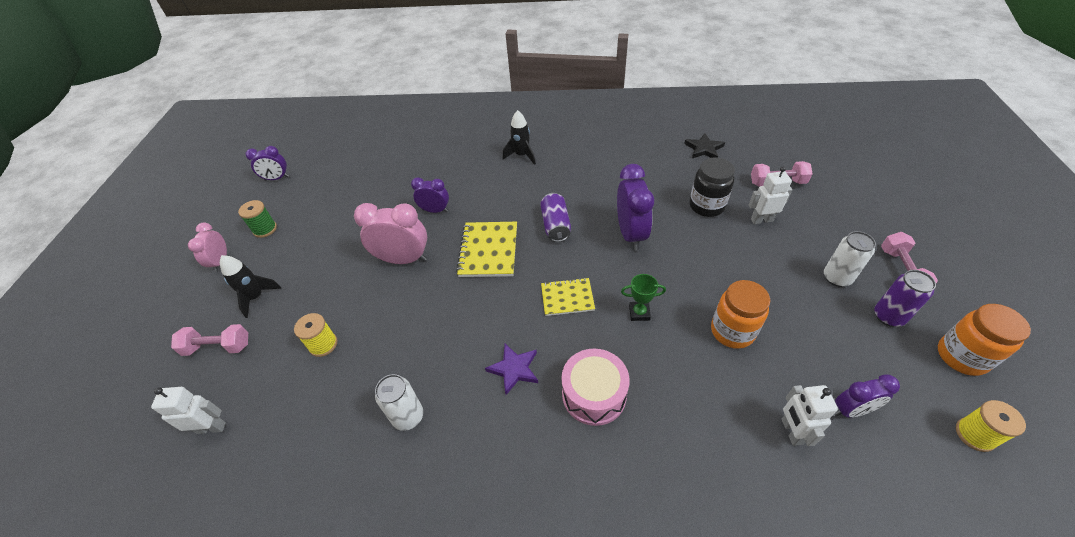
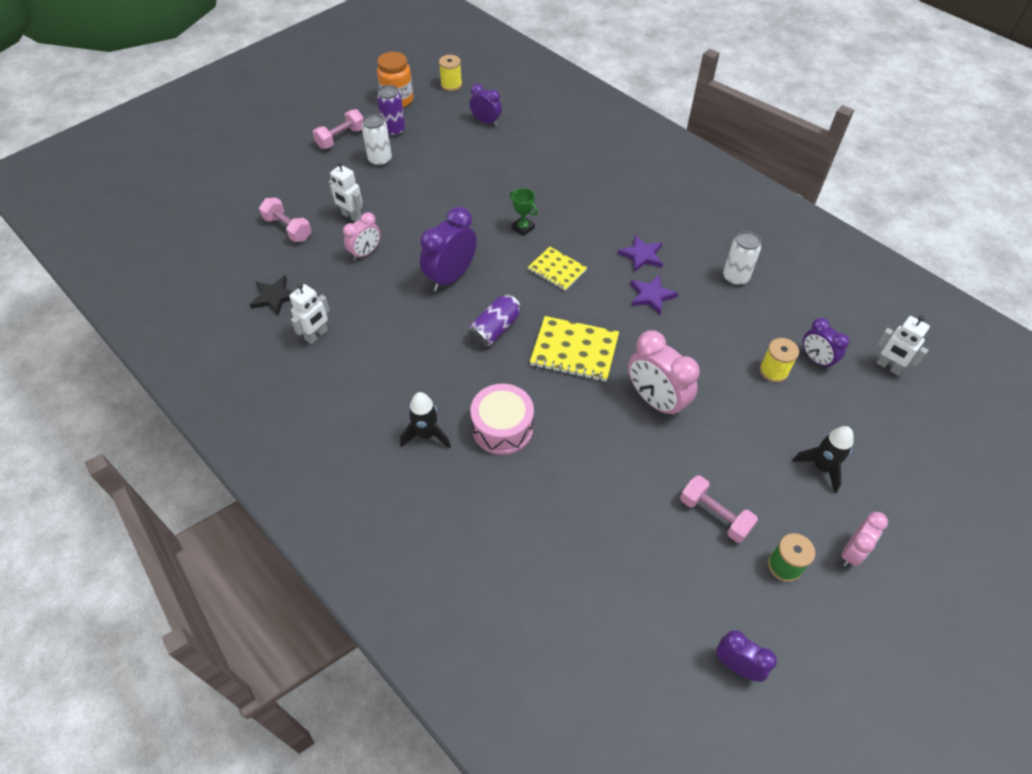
camera: 140 degrees left, 5 degrees up
(218, 347) = (872, 436): pink dumbbell -> pink dumbbell (714, 515)
(435, 210) = (582, 435): purple clock -> purple clock (816, 359)
(471, 335) = (651, 296): none -> purple star
(488, 250) = (574, 350): yellow notebook -> yellow notebook turned 60 degrees clockwise
(594, 394) = (607, 211): pink drum -> pink drum (502, 428)
(706, 206) = (365, 253): black jar -> pink clock
(732, 331) = (485, 182): orange jar -> none
(791, 431) = (527, 135): white robot -> white robot (317, 335)

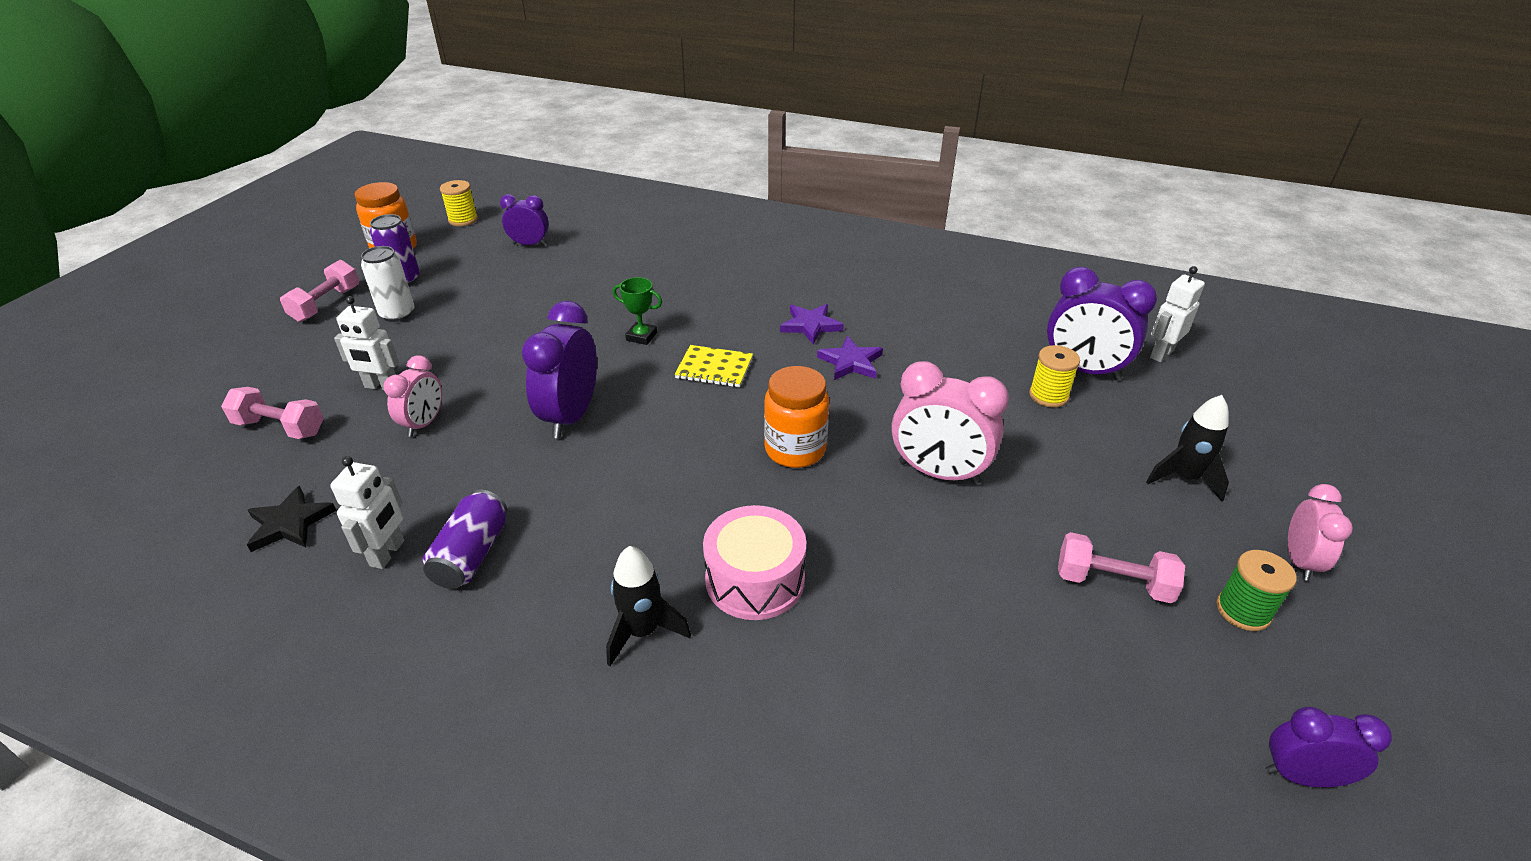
camera: 25 degrees left, 15 degrees down
(495, 329) = (670, 459): purple can -> purple can (471, 554)
(574, 350) = (795, 450): yellow notebook -> orange jar
(735, 277) = (933, 318): white can -> none
(816, 359) = (1083, 370): purple clock -> purple clock, size x1.66
(888, 367) = (1161, 354): white robot -> white robot turned 120 degrees clockwise

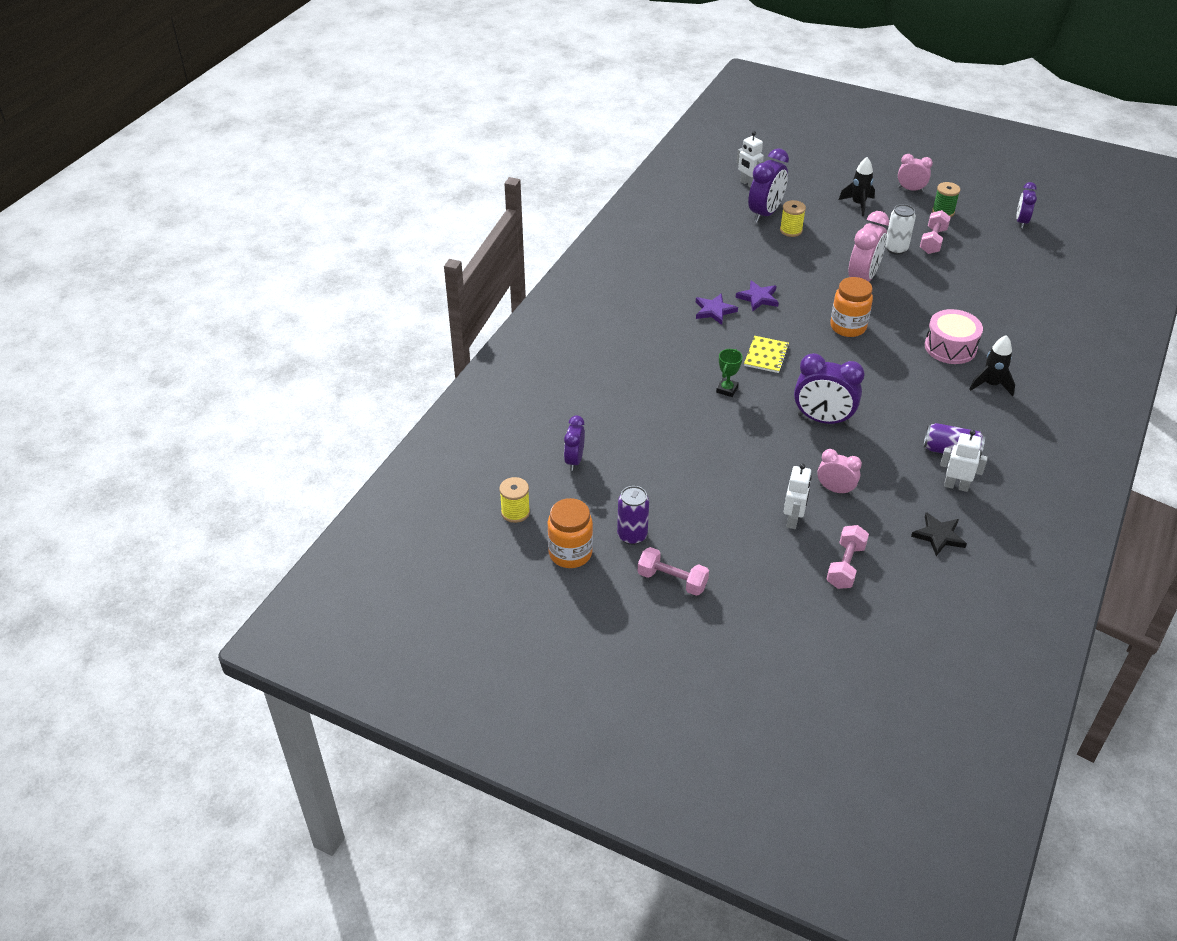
camera: 85 degrees left, 5 degrees up
(397, 314) = (691, 529): white can -> white can (896, 249)

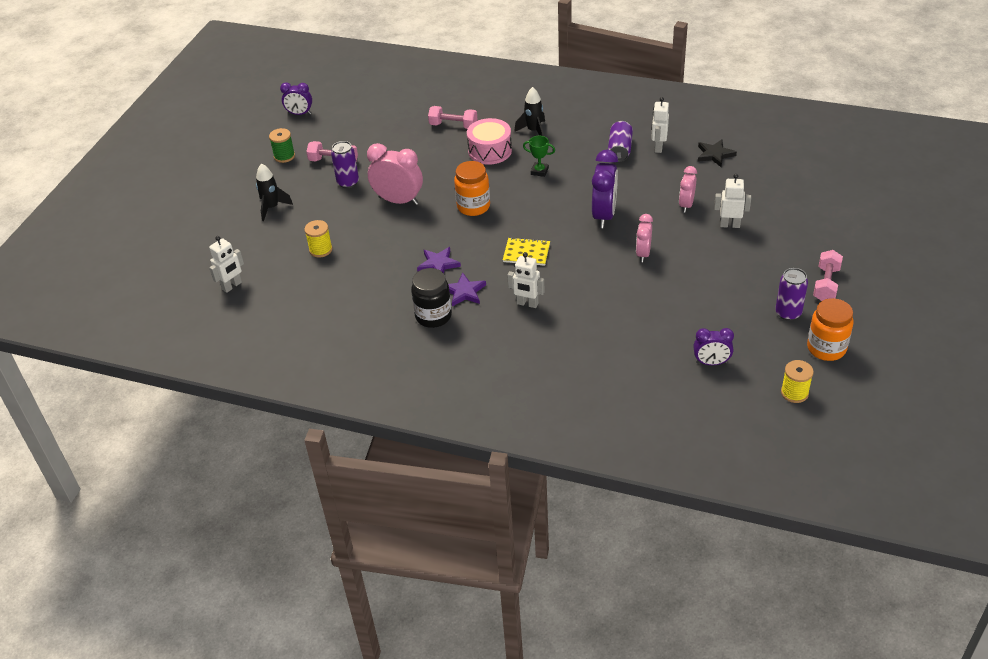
camera: 95 degrees left, 0 degrees up
(684, 290) = (433, 316): none -> black jar
(689, 348) = (527, 304): none -> white robot
(727, 389) = (581, 273): green trophy -> green trophy (539, 171)
(765, 213) = (290, 269): purple clock -> none
(845, 566) = (766, 197): pink dumbbell -> pink dumbbell (453, 126)
(896, 249) = (348, 182): white can -> purple can
(910, 189) = (245, 176): pink clock -> pink clock (643, 254)

